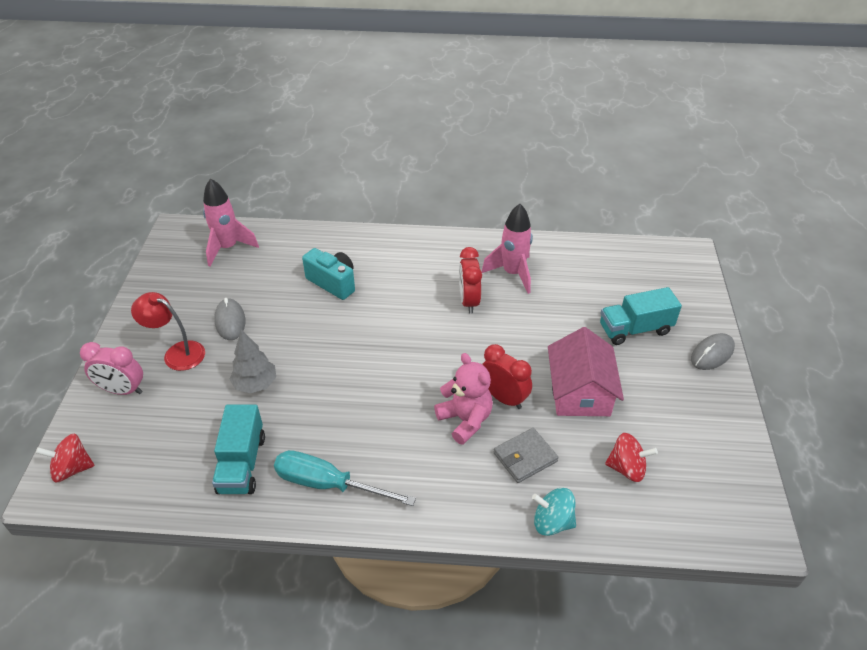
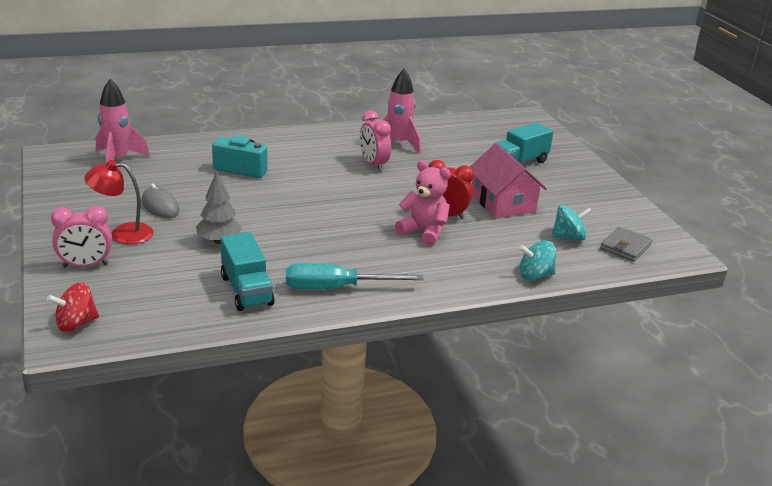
camera: 25 degrees left, 15 degrees down
(468, 301) = (373, 164): red clock -> pink clock
(525, 457) = (487, 244): grey wallet -> grey wallet (625, 247)
(626, 468) = (568, 237): red spinning top -> turquoise spinning top
(712, 354) = (585, 167): grey mouse -> none

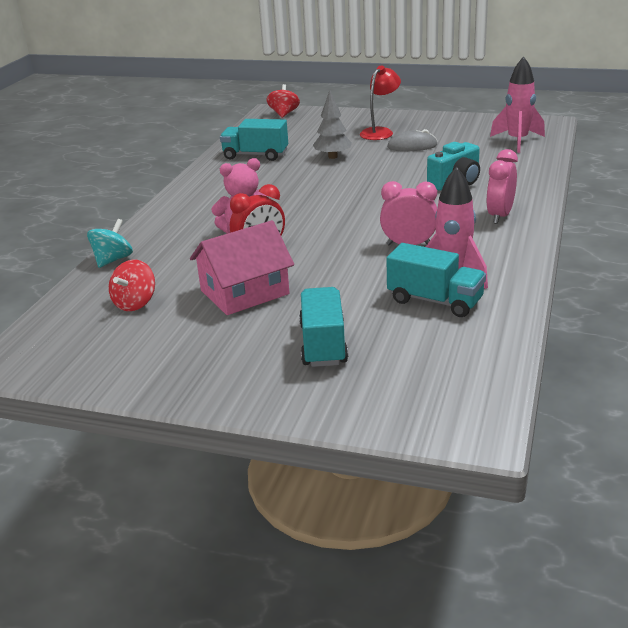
camera: 130 degrees right, 0 degrees up
(85, 265) = (347, 120): pink clock -> pink clock (500, 216)
(336, 288) = (217, 181): turquoise screwdriver -> none
(435, 143) = (435, 301): none -> turquoise truck
(502, 202) = (244, 292): pink house -> pink house turned 45 degrees counterclockwise
(568, 237) = (135, 303): turquoise spinning top -> red spinning top
(625, 247) = (72, 330): grey wallet -> none

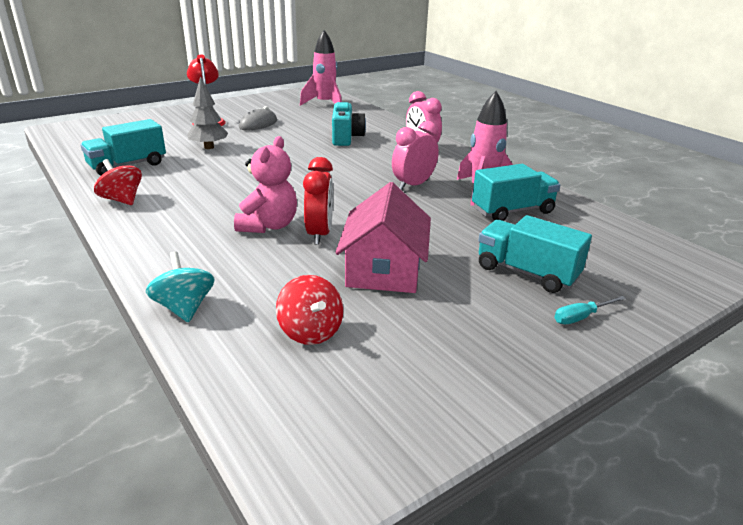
camera: 55 degrees left, 0 degrees up
(283, 387) = (581, 317): none -> turquoise screwdriver
(284, 114) = (78, 128): red spinning top -> red spinning top (122, 200)

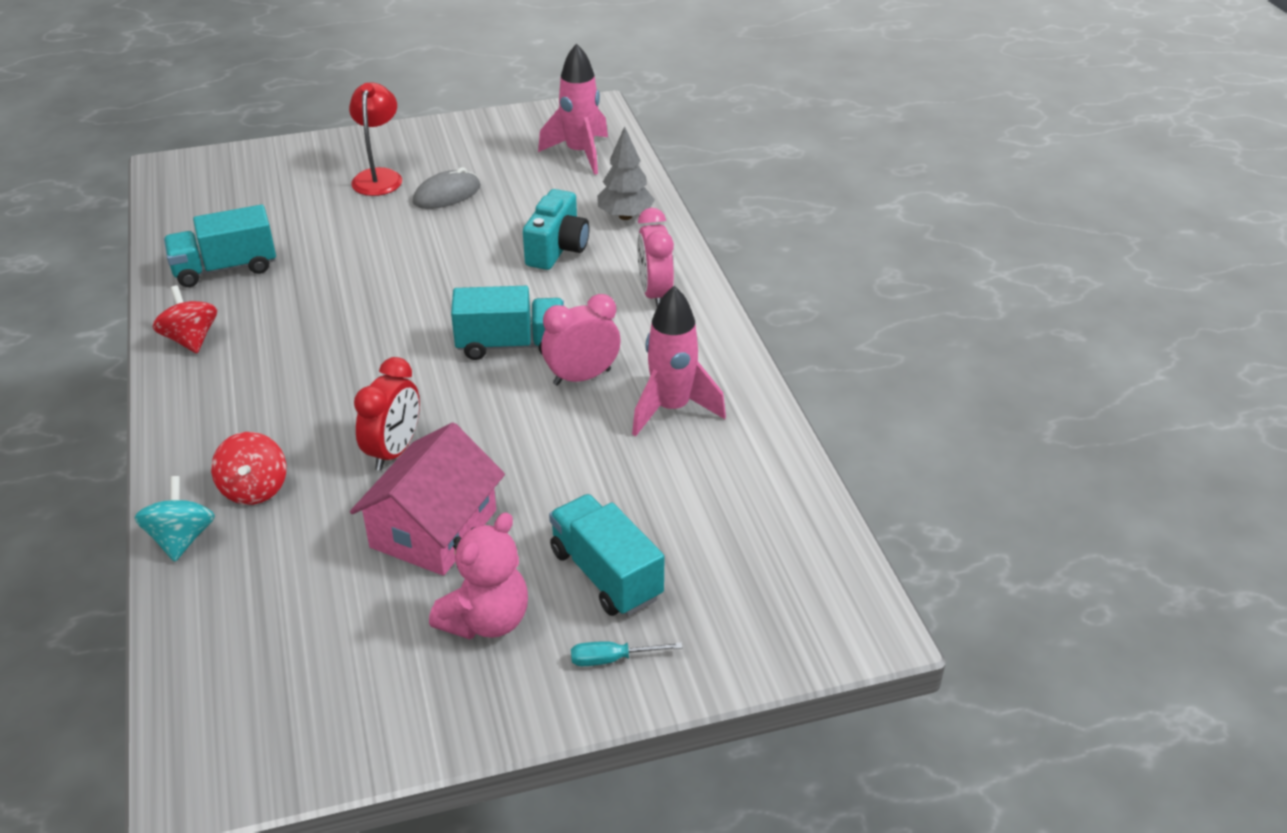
camera: 20 degrees right, 10 degrees up
(209, 147) = (349, 242): grey tree -> grey tree (625, 216)
(268, 226) = (341, 423): pink teddy bear -> pink teddy bear (486, 620)
(310, 331) = (292, 604): red spinning top -> red spinning top (254, 489)
(512, 211) = (682, 458): turquoise truck -> turquoise truck (511, 345)

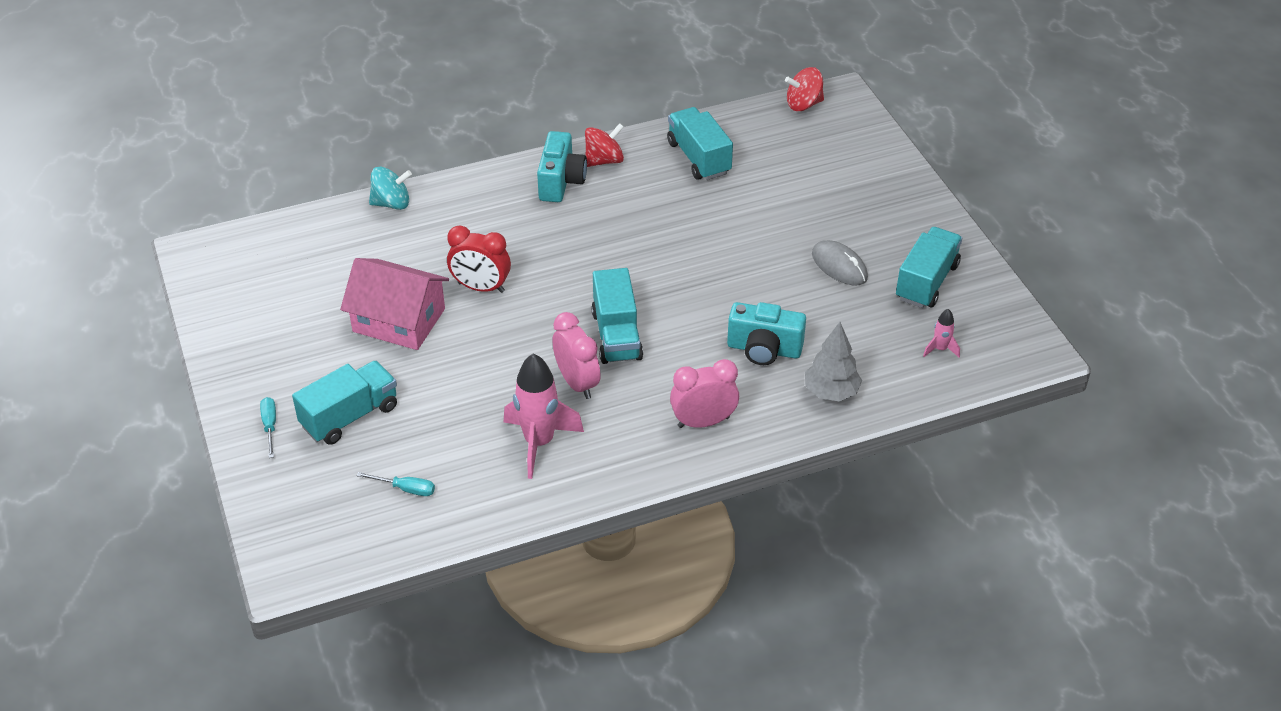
camera: 85 degrees right, 5 degrees up
(215, 377) = (561, 182): none -> turquoise camera
(254, 489) = (440, 226): red spinning top -> red spinning top (803, 104)
(379, 176) = (859, 219): red lamp -> none
(486, 150) = (926, 282): none -> turquoise truck
(486, 620) = (310, 358): pink teddy bear -> none
(580, 153) = (940, 349): pink rocket -> pink rocket, size x0.47
(735, 519) = (406, 489): none -> turquoise screwdriver

